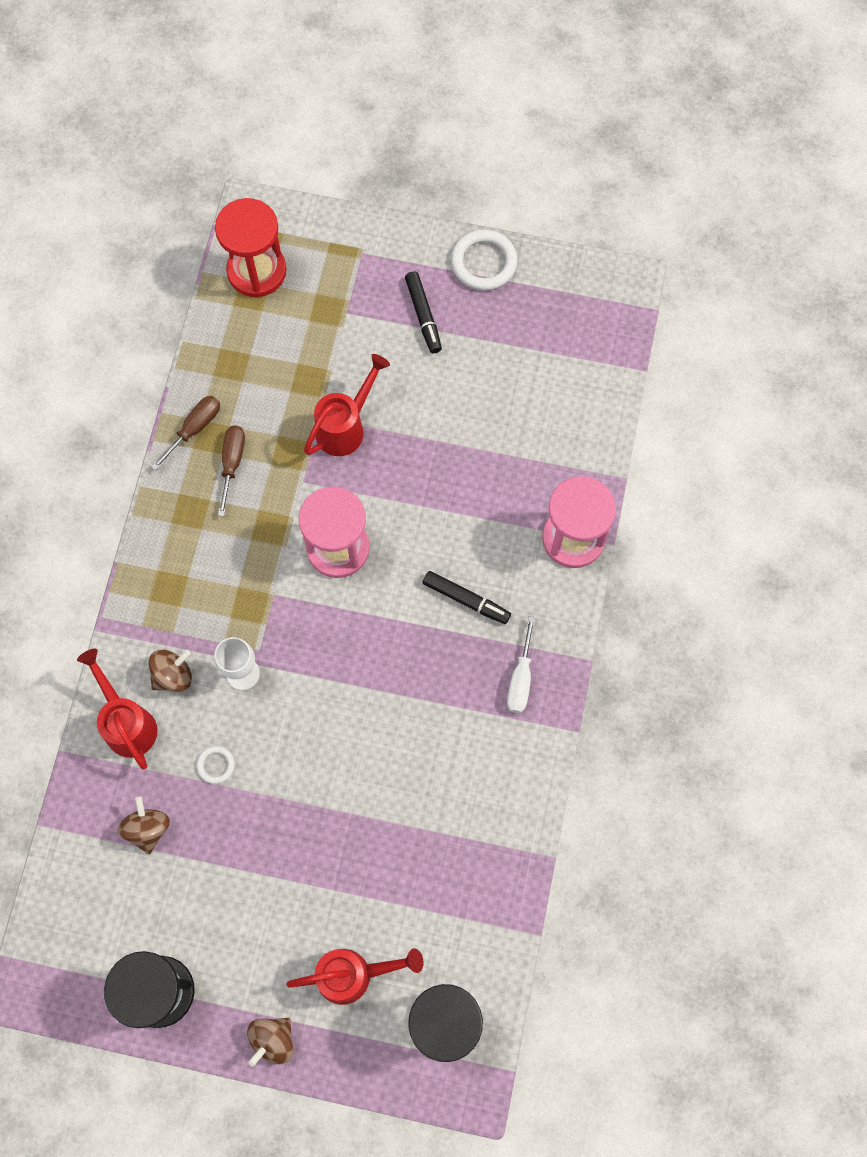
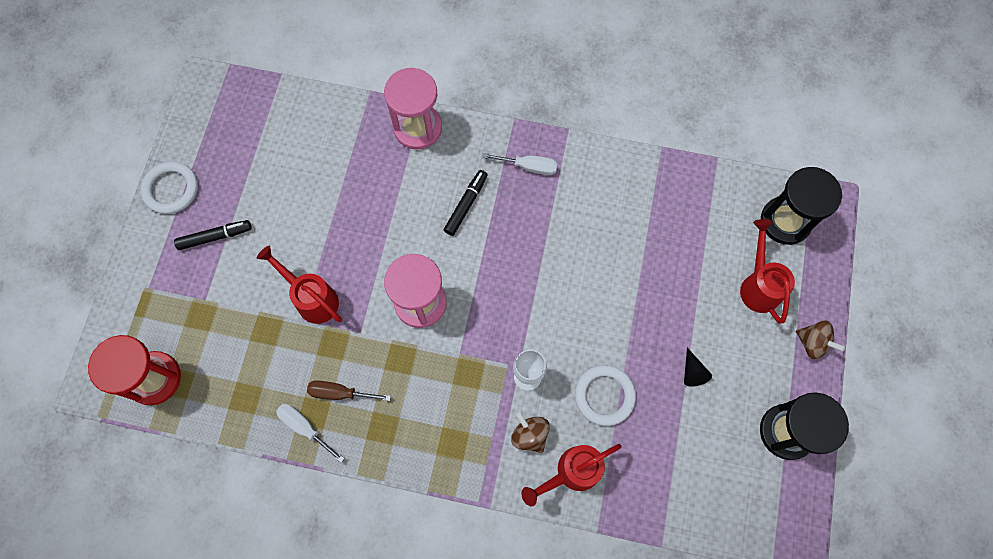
camera: 90 degrees left, 0 degrees up
(148, 829) = (659, 449): brown spinning top -> none
(195, 429) = (305, 427): brown screwdriver -> white screwdriver
(216, 765) = (604, 395): white ring -> white ring, size x1.94
(241, 876) = (692, 372): none -> black cone

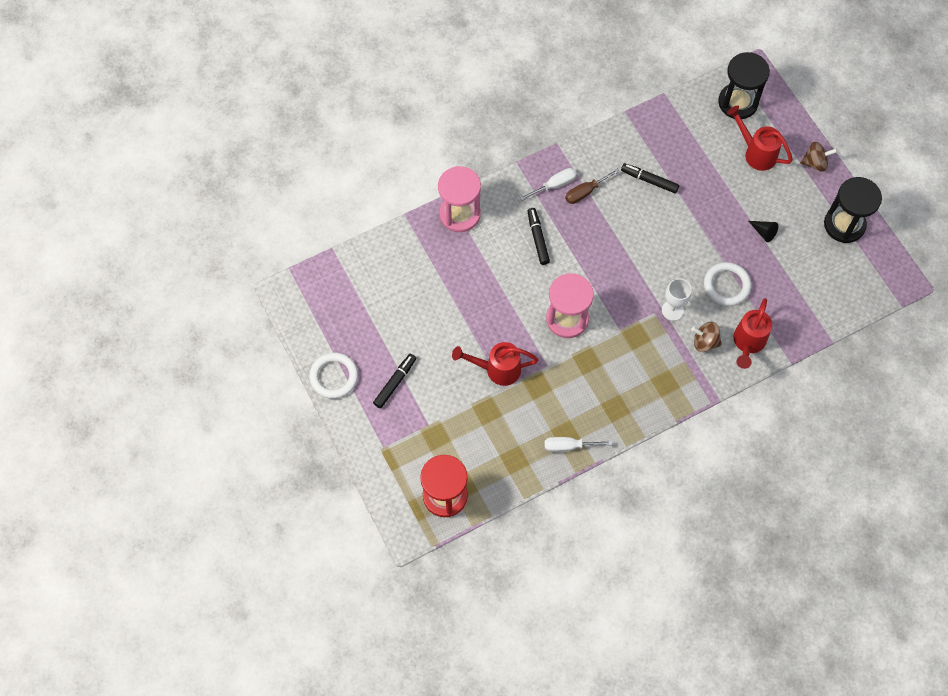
camera: 40 degrees left, 5 degrees down
(340, 393) = (570, 409): brown screwdriver -> brown screwdriver (585, 192)
(624, 231) = (649, 180): none -> black marker

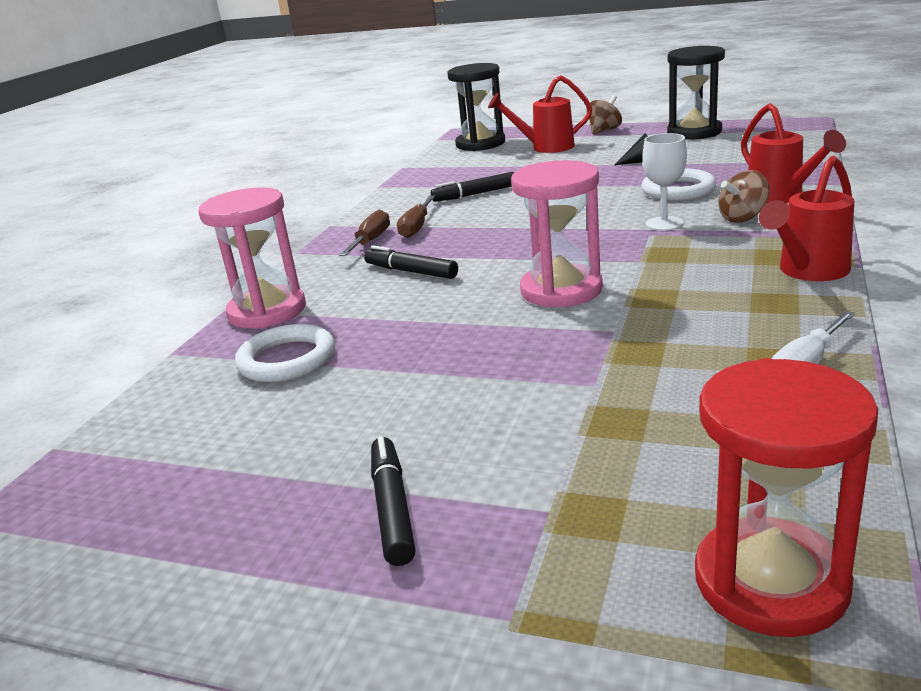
camera: 40 degrees left, 40 degrees down
(334, 377) = (233, 597): white ring -> white ring (287, 359)
(496, 369) = (550, 377): red watering can -> red watering can (808, 272)
(554, 185) = (371, 241): white screwdriver -> brown screwdriver

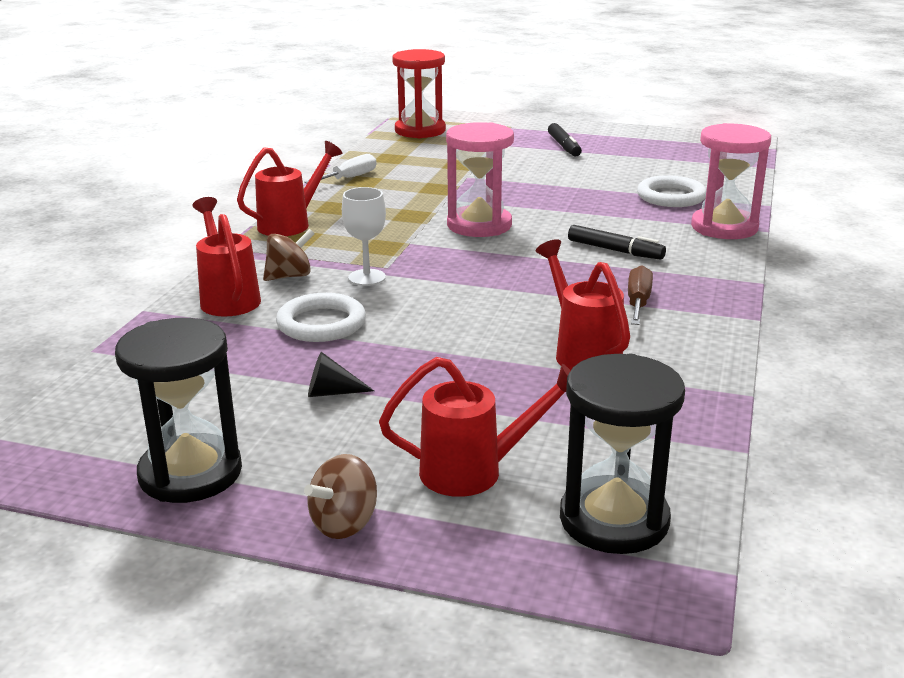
camera: 175 degrees right, 0 degrees up
(371, 241) = (682, 289): brown screwdriver -> none
(475, 194) = (582, 352): black marker -> red watering can

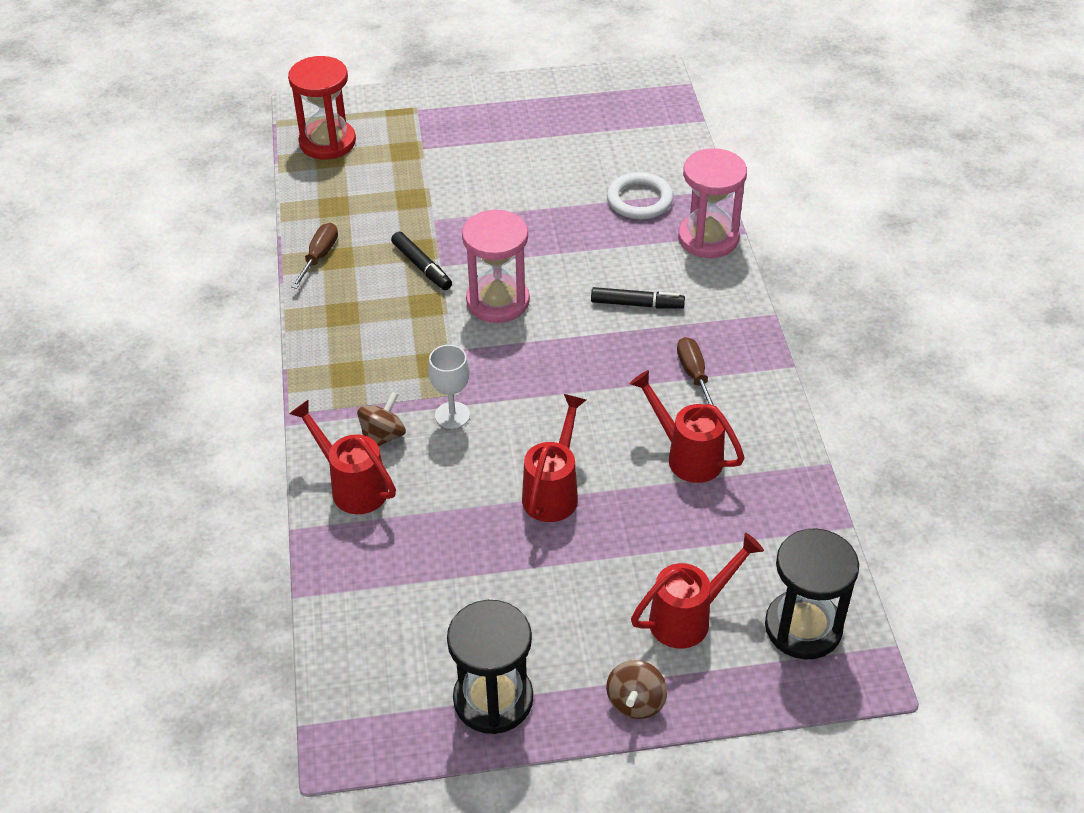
camera: 25 degrees left, 20 degrees up
(291, 224) = (321, 354): red watering can -> red watering can (553, 491)
(321, 323) = (460, 492): white ring -> none
(332, 392) = (530, 573): black cone -> none
(349, 178) = (319, 256): white screwdriver -> brown screwdriver
(564, 146) = (492, 134): black marker -> black marker (421, 266)

